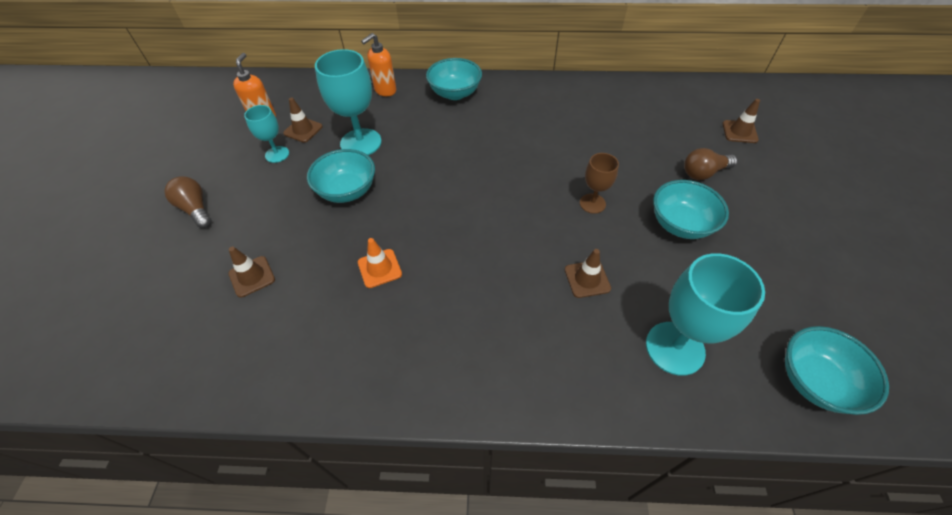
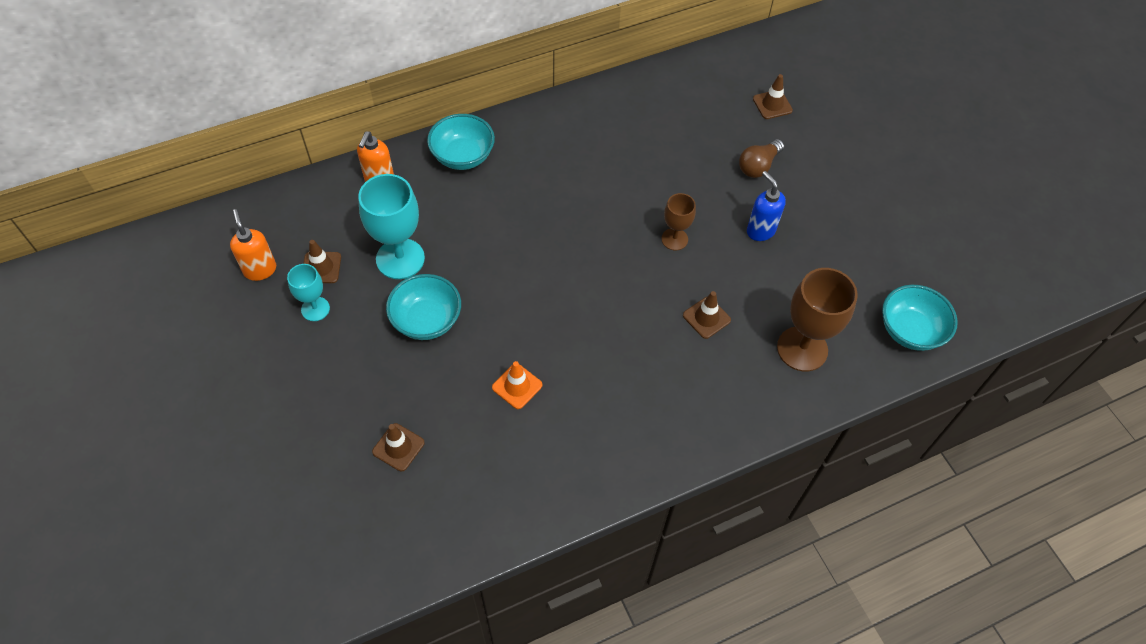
camera: 30 degrees left, 5 degrees up
(195, 209) = (277, 406): brown light bulb -> none
(674, 348) = (802, 349): turquoise goblet -> brown goblet
(680, 224) = (760, 230): turquoise bowl -> blue soap dispenser

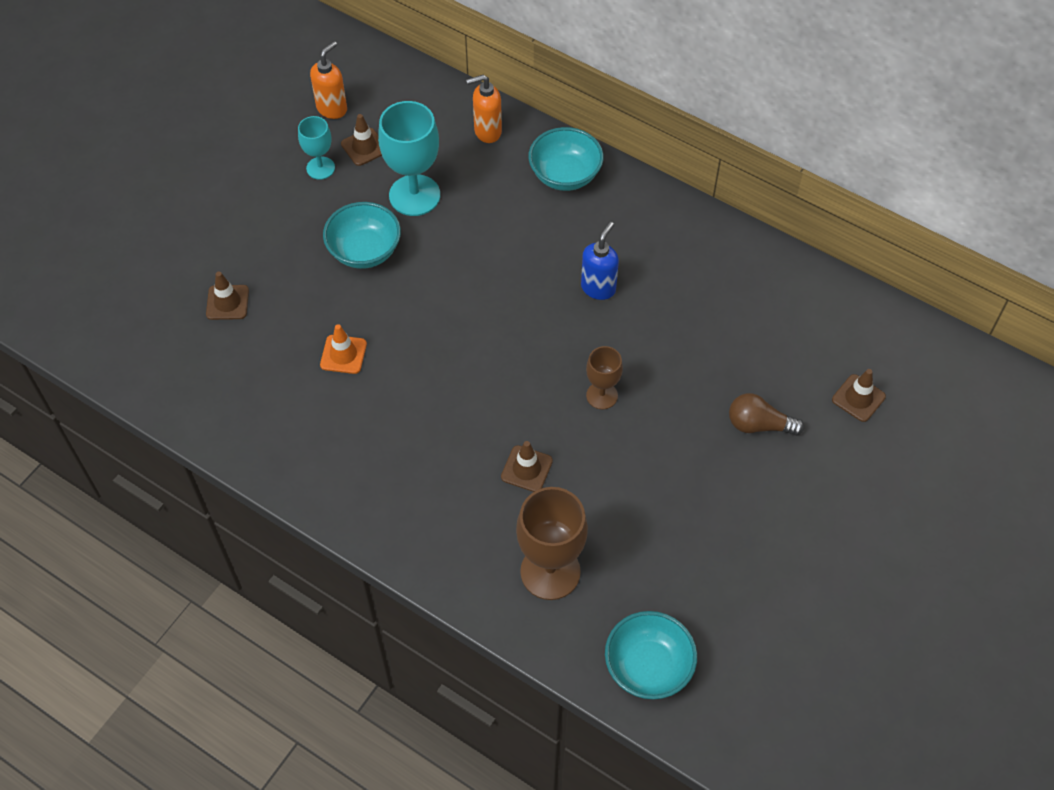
camera: 60 degrees right, 0 degrees up
(760, 230) = (673, 466): blue soap dispenser -> blue soap dispenser (598, 287)

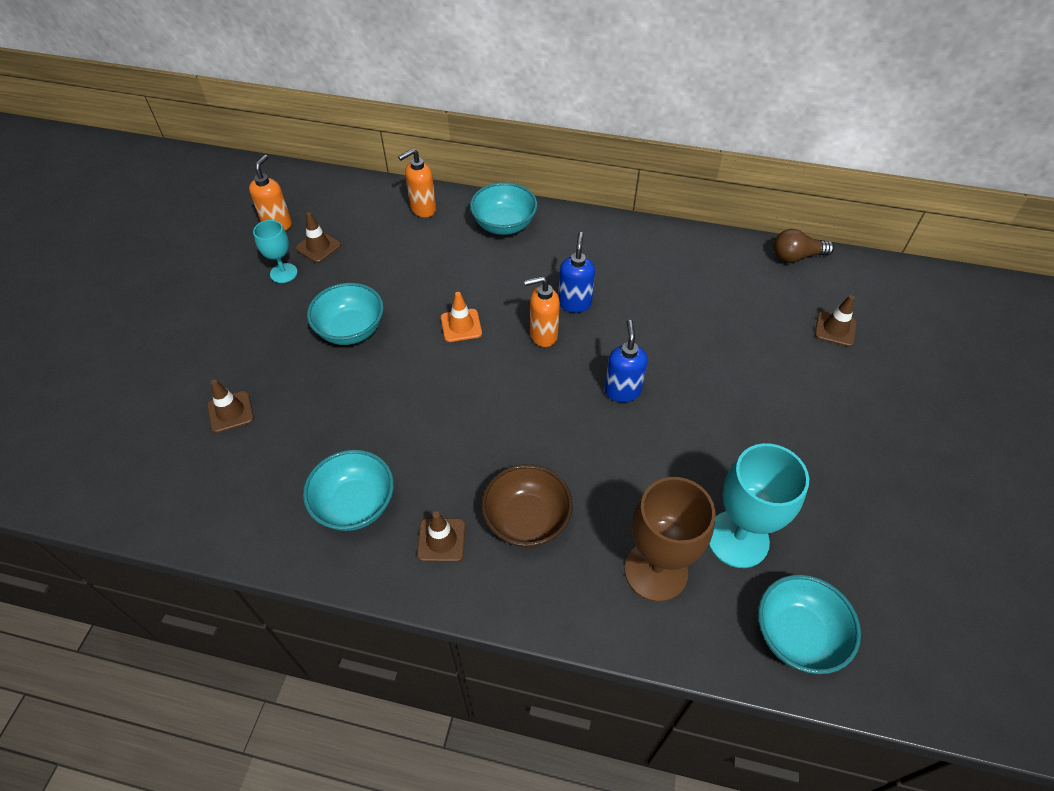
camera: 20 degrees left, 5 degrees down
(309, 426) = (355, 504): none -> turquoise bowl
(343, 354) = (365, 426): orange traffic cone -> orange traffic cone (461, 325)
(414, 195) = (379, 273): turquoise goblet -> turquoise goblet (737, 539)
(455, 489) = (527, 520): none -> brown bowl
(526, 469) = (586, 478): brown traffic cone -> brown traffic cone (441, 540)
(550, 313) = (543, 335): none -> orange soap dispenser
(602, 395) = (622, 391): brown goblet -> blue soap dispenser
(759, 425) = (769, 375): brown light bulb -> brown light bulb (796, 256)

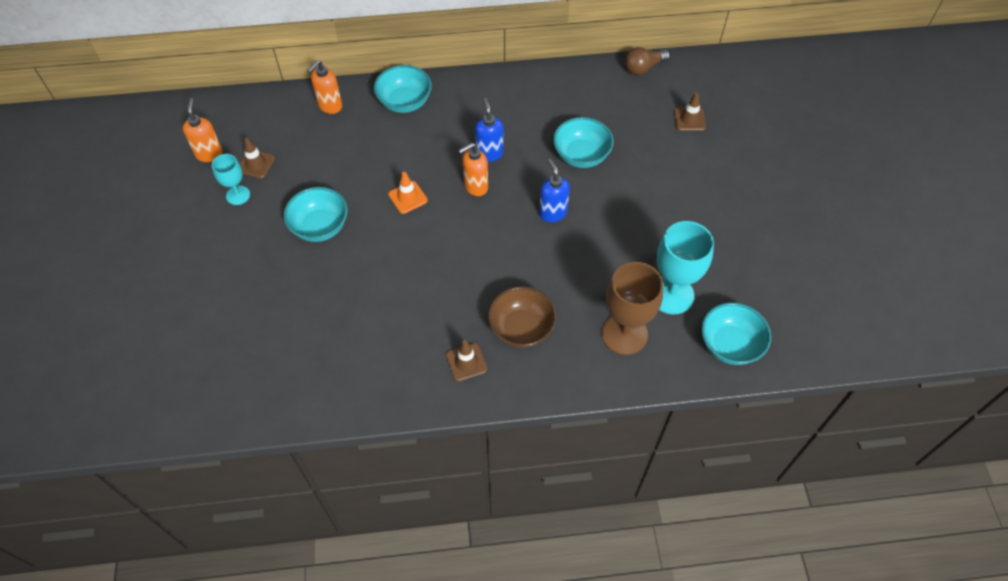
camera: 20 degrees left, 5 degrees up
(230, 412) = (255, 321): brown traffic cone -> none
(355, 504) = (390, 358): turquoise bowl -> turquoise bowl (581, 155)

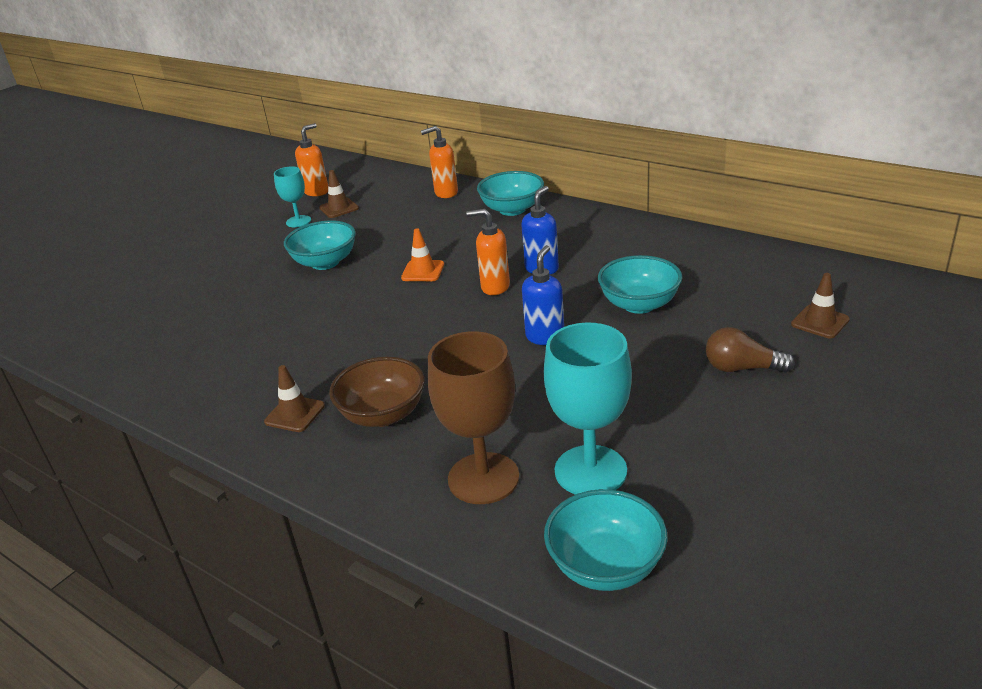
camera: 45 degrees right, 25 degrees down
(643, 68) = (808, 261): brown light bulb -> brown light bulb (742, 368)

